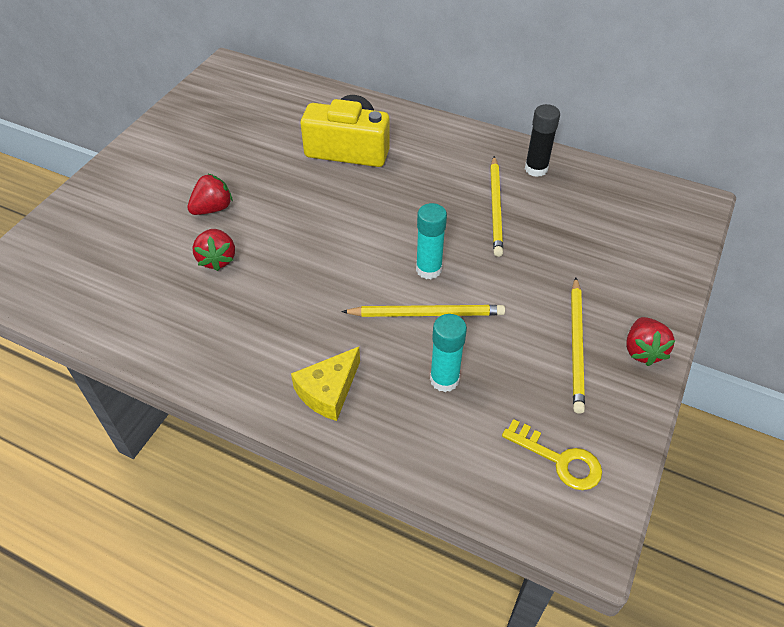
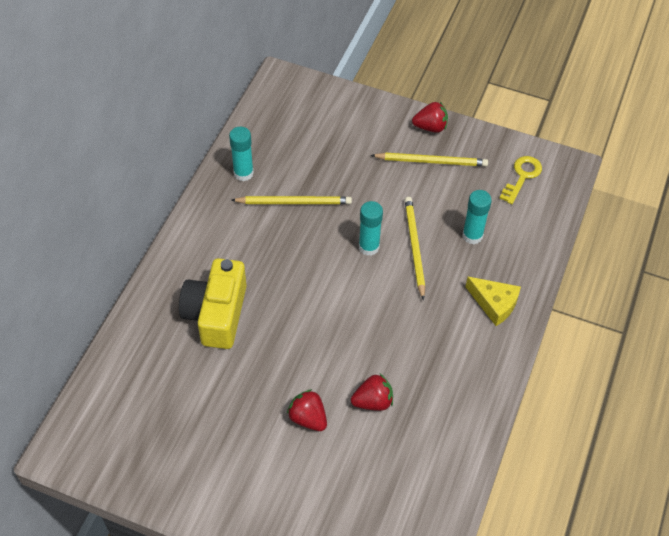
camera: 95 degrees left, 5 degrees up
(536, 169) = (243, 173): black glue stick -> turquoise glue stick

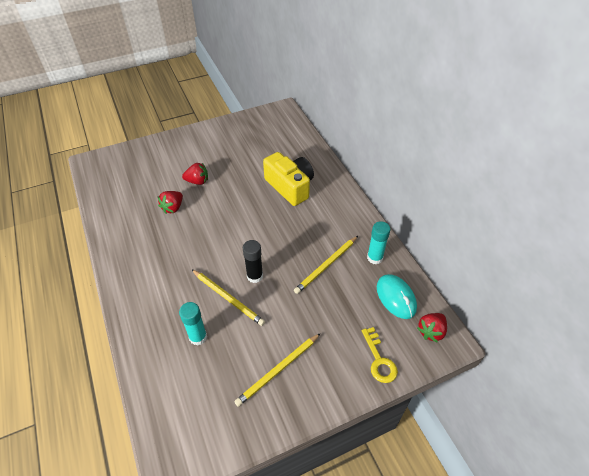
camera: 135 degrees right, 5 degrees down
(274, 132) = (396, 297): none -> turquoise mouse
(369, 247) = (255, 276): turquoise glue stick -> black glue stick
(430, 127) = (309, 401): red strawberry -> red strawberry (431, 331)
(494, 304) = (146, 303): yellow cheese -> none
(522, 177) = (201, 419): yellow key -> yellow key (379, 359)

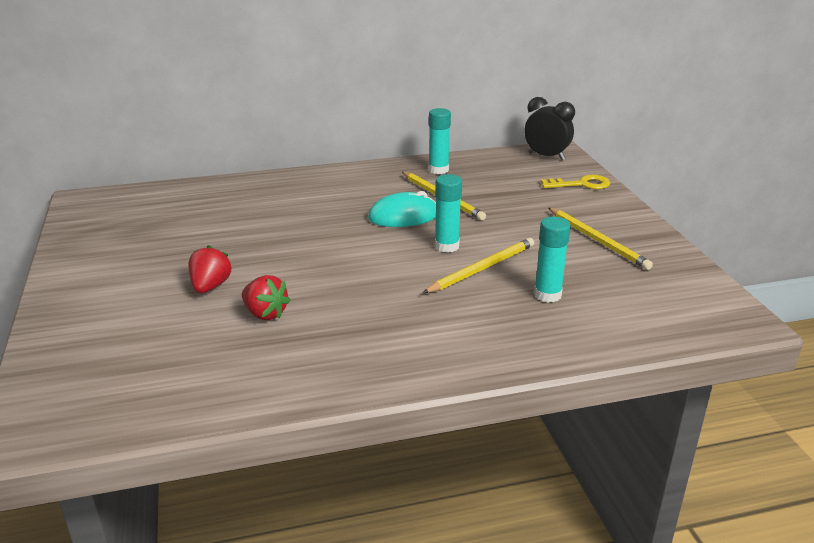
camera: 80 degrees left, 20 degrees down
(255, 276) = (446, 246): black glue stick -> turquoise glue stick
(290, 186) = (280, 208): yellow camera -> none
(396, 297) = (500, 166): turquoise mouse -> turquoise mouse (403, 216)
(431, 331) = (546, 156): red strawberry -> black clock

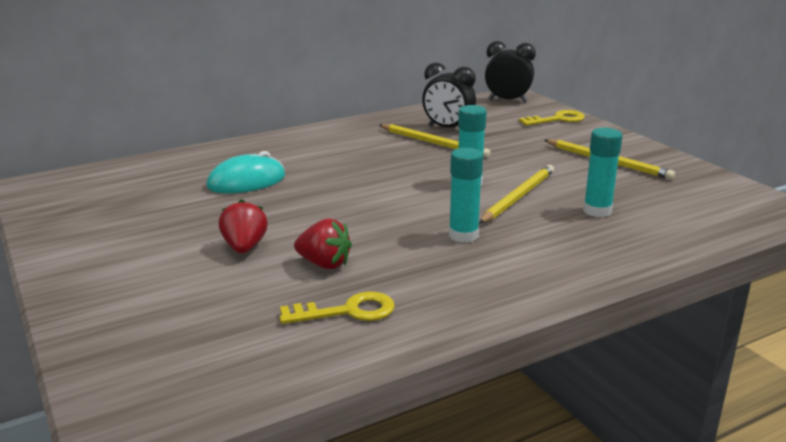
camera: 15 degrees left, 5 degrees down
(255, 364) = (347, 311): none -> yellow key
(403, 216) = (406, 162): turquoise mouse -> turquoise mouse (246, 181)
(438, 170) = (412, 121): turquoise glue stick -> turquoise glue stick (463, 235)
(466, 183) = (448, 129): none -> black clock

